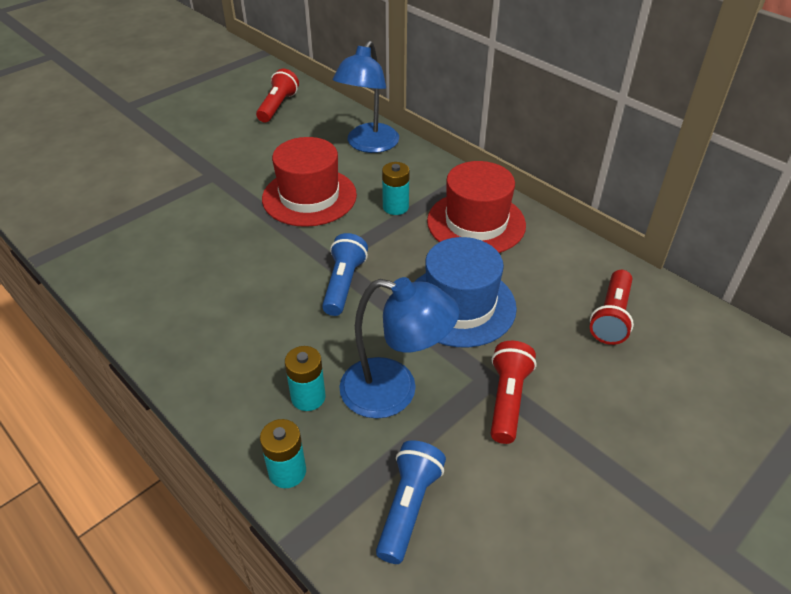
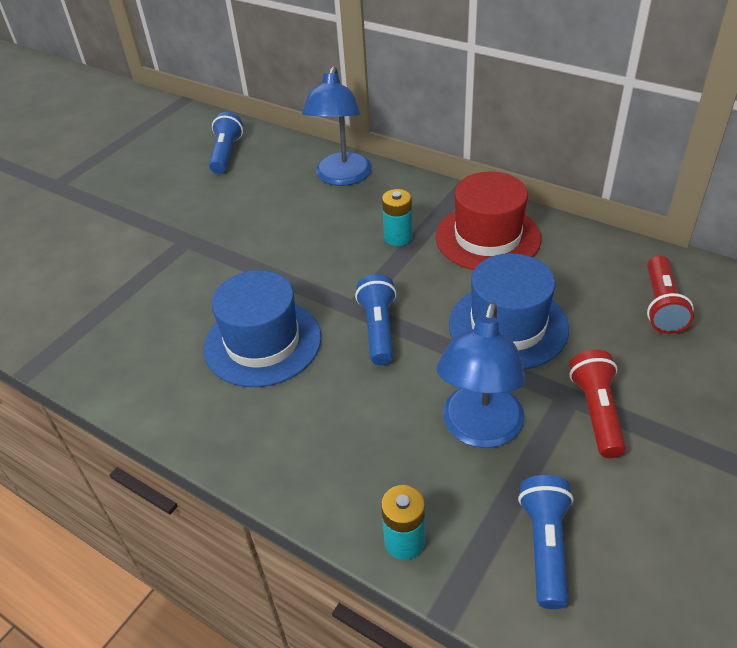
camera: 10 degrees left, 0 degrees up
(240, 274) = (262, 342): none -> blue hat
(278, 106) = (226, 154): red flashlight -> blue flashlight
(308, 397) = (392, 457): turquoise battery -> none
(309, 197) = (302, 244): red hat -> none
(394, 391) = (479, 430): blue lamp -> blue lamp turned 105 degrees clockwise

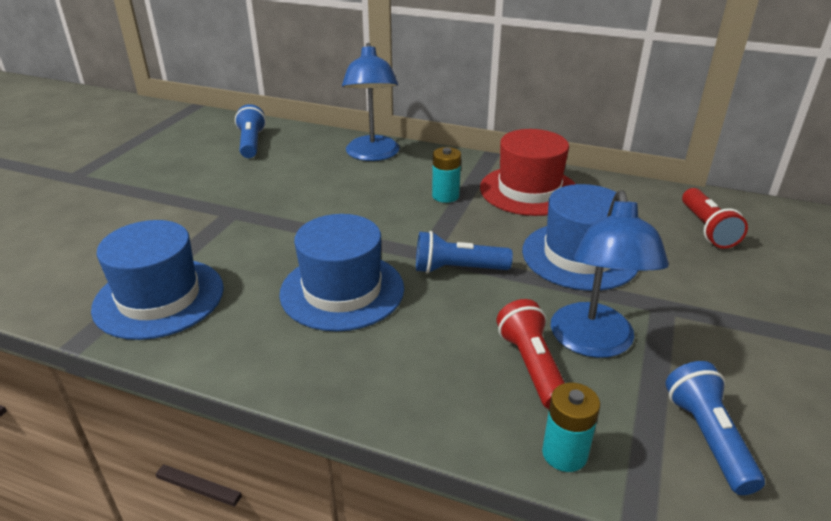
camera: 15 degrees left, 10 degrees down
(102, 332) = (159, 298): none -> blue hat
(378, 329) = (457, 269): blue flashlight -> blue flashlight turned 75 degrees counterclockwise
(596, 412) = (695, 316): red flashlight -> red flashlight (531, 366)

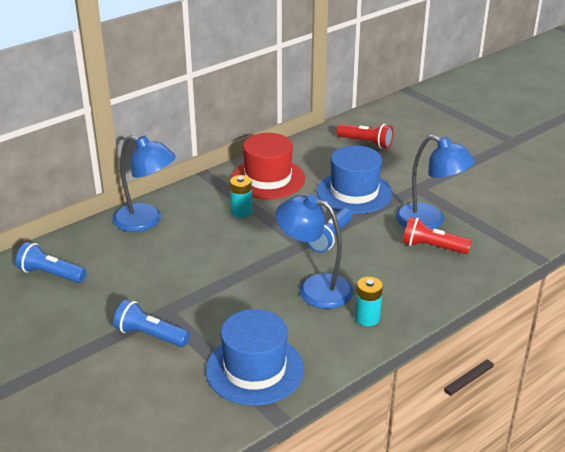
camera: 60 degrees left, 0 degrees up
(342, 290) = (314, 288): blue hat -> blue lamp
(564, 453) = (494, 262): turquoise battery -> turquoise battery (367, 318)
(707, 437) = (509, 221): blue flashlight -> blue flashlight (150, 335)

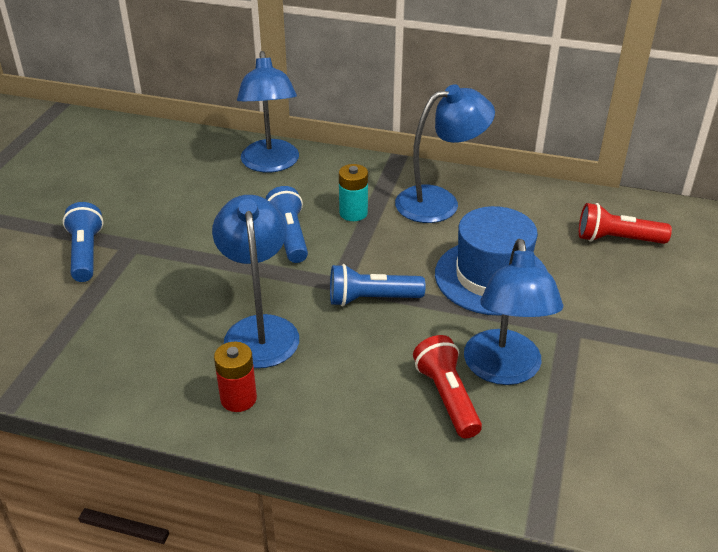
camera: 55 degrees right, 5 degrees up
(51, 274) = (135, 155): blue flashlight -> blue flashlight (289, 236)
(255, 369) = (78, 348): blue hat -> none
(268, 178) = (439, 202): red hat -> blue lamp
(366, 143) = (617, 239): red flashlight -> red flashlight turned 105 degrees clockwise
(367, 318) = (238, 398): turquoise battery -> red battery

